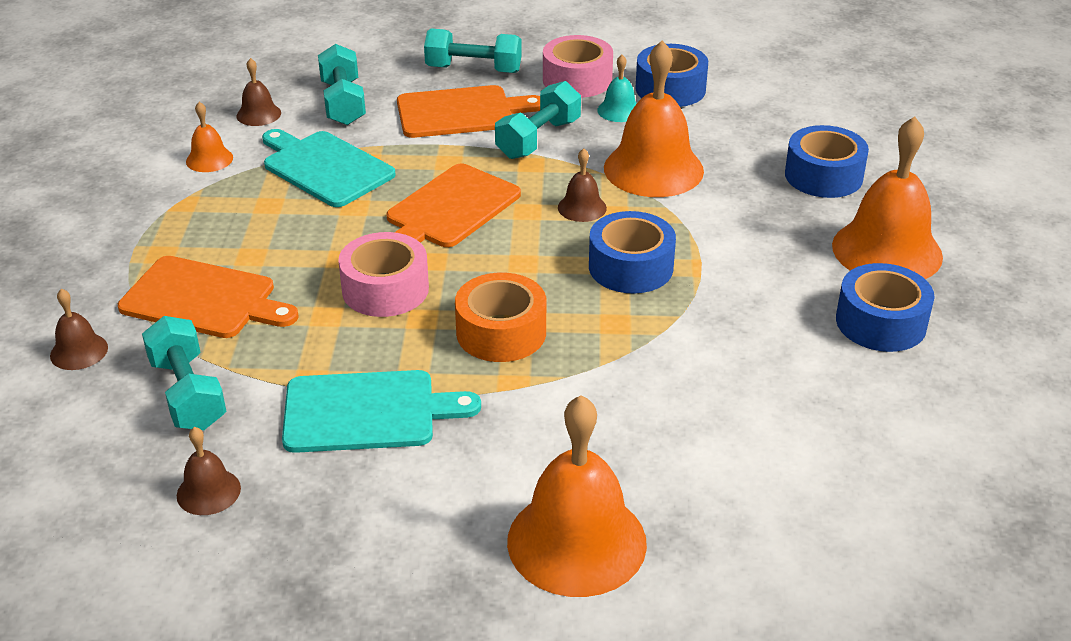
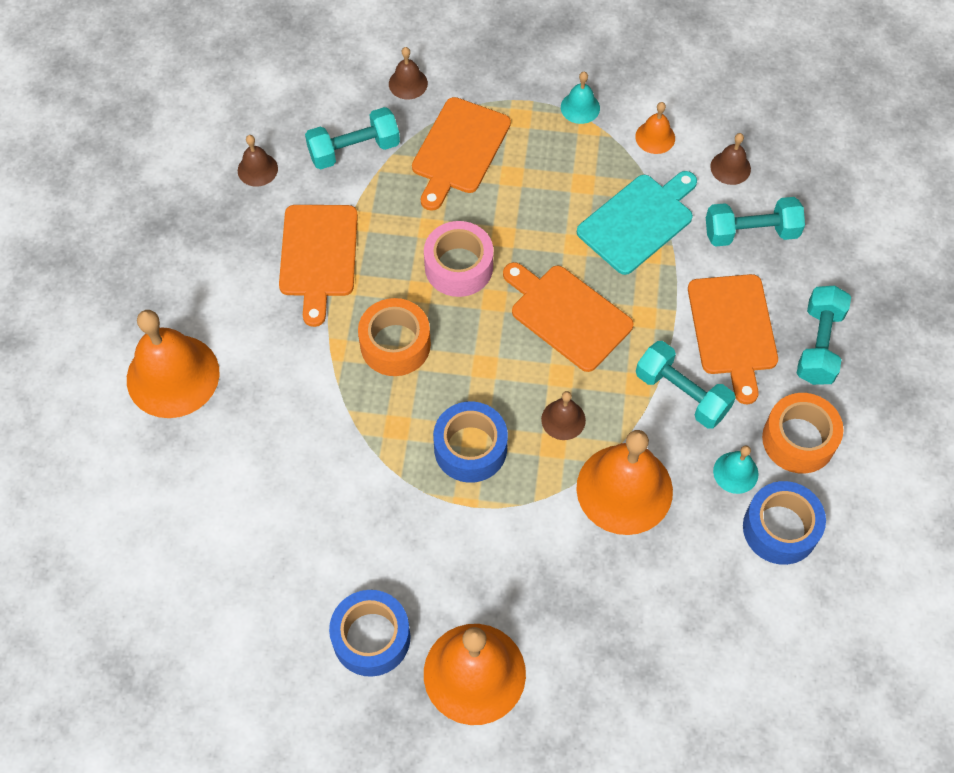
camera: 95 degrees right, 25 degrees up
(154, 210) = (580, 107): none -> turquoise bell
(367, 411) = (319, 256): turquoise cutting board -> orange cutting board
(577, 80) = (798, 439): pink tape -> orange tape
(823, 176) = (605, 647): blue tape -> none

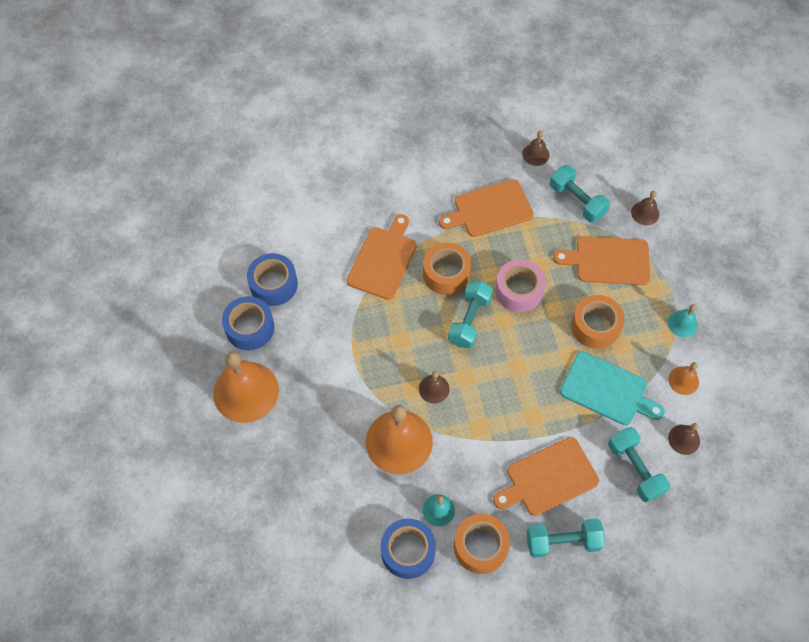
camera: 70 degrees right, 0 degrees up
(173, 376) = (375, 165): orange bell -> none
(470, 448) = (392, 340): blue tape -> blue tape (273, 284)
(546, 200) = (595, 326): none -> orange tape
(567, 315) = (512, 367): orange cutting board -> orange cutting board (383, 260)
(682, 393) = (484, 458): turquoise dumbbell -> turquoise dumbbell (469, 320)

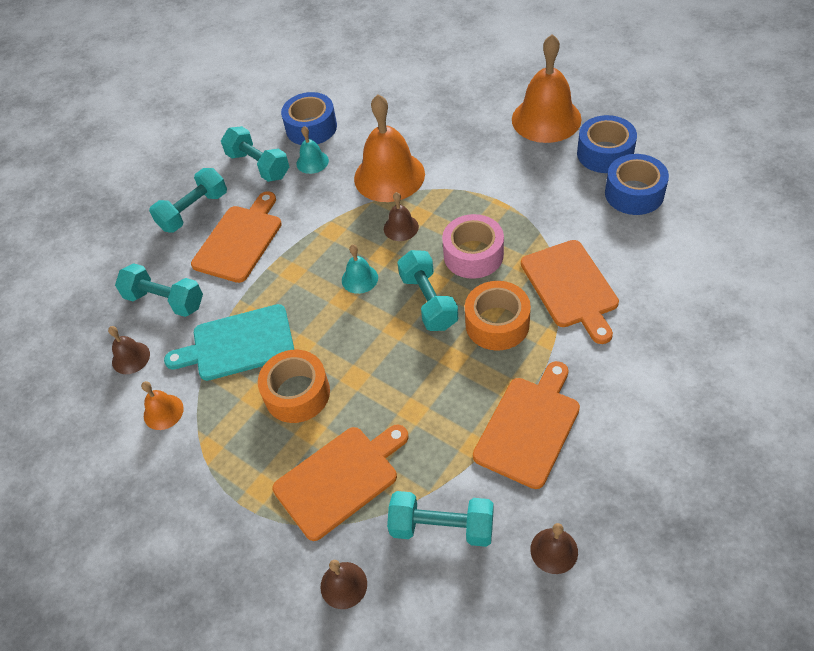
camera: 145 degrees right, 10 degrees down
(480, 546) = (258, 165): orange tape -> turquoise dumbbell
(518, 290) = (408, 366): pink tape -> pink tape (473, 255)
(682, 324) = (200, 472): turquoise bell -> turquoise bell (359, 279)

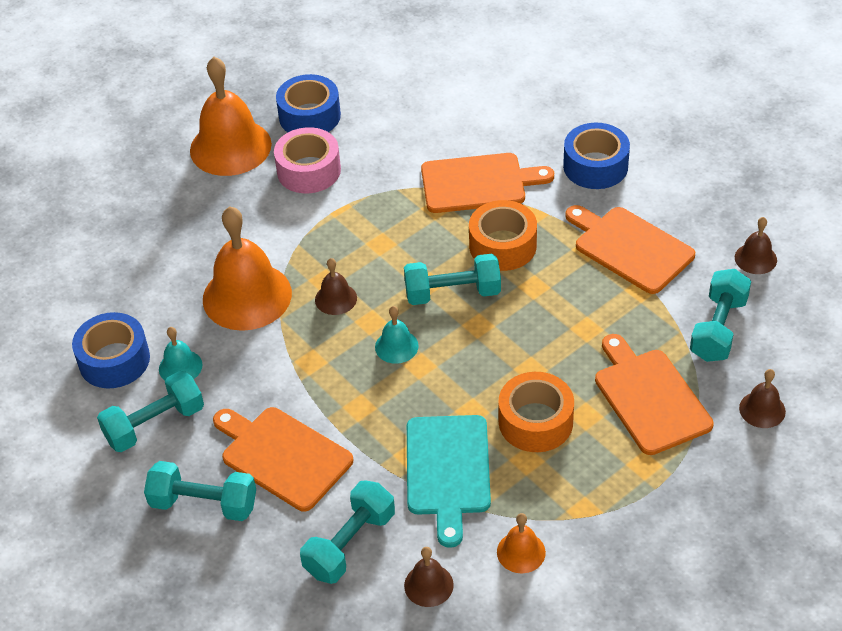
camera: 80 degrees left, 5 degrees down
(193, 211) = (204, 504): turquoise dumbbell -> turquoise dumbbell turned 45 degrees counterclockwise
(473, 255) = (404, 246): pink tape -> pink tape (309, 170)
(634, 193) = (377, 110): blue tape -> blue tape (595, 166)

